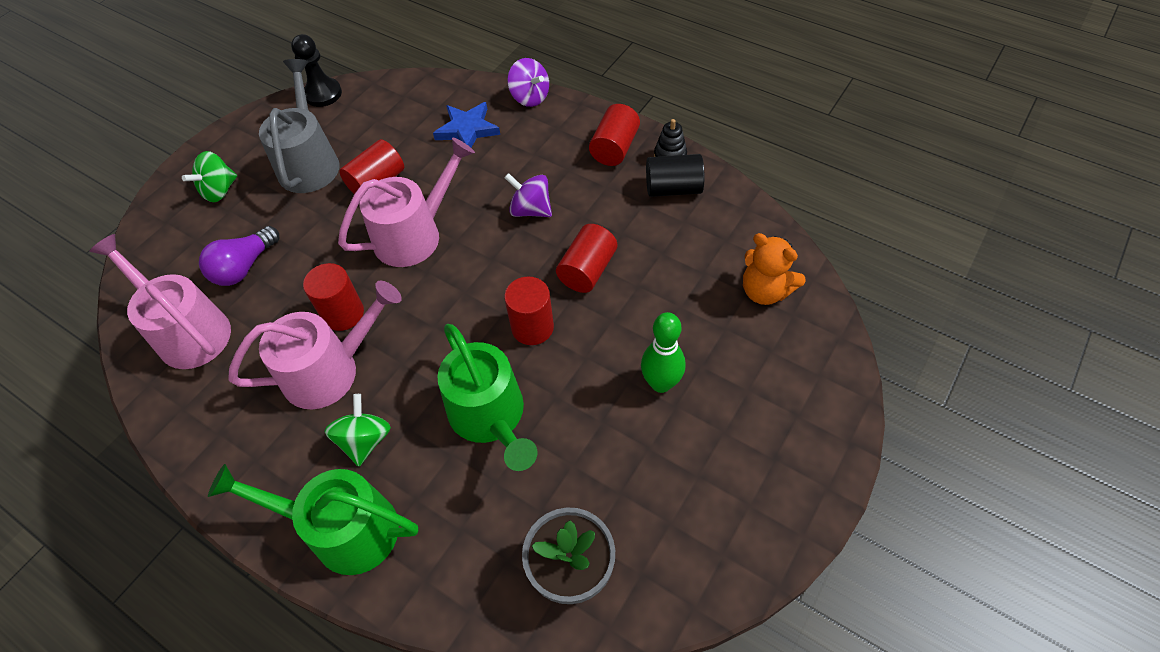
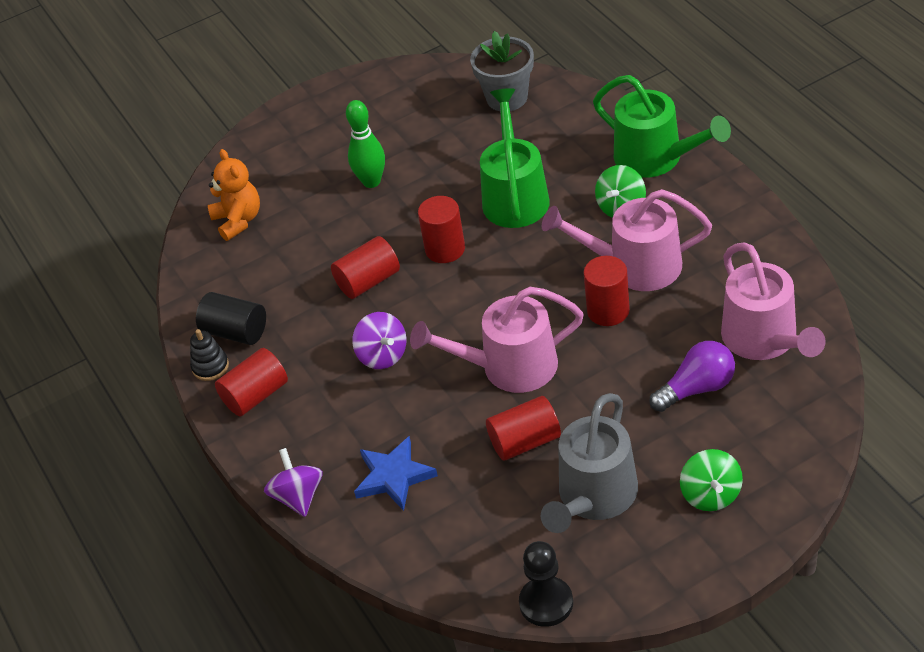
camera: 150 degrees left, 10 degrees down
(219, 190) = (711, 495): green spinning top -> green spinning top turned 105 degrees clockwise

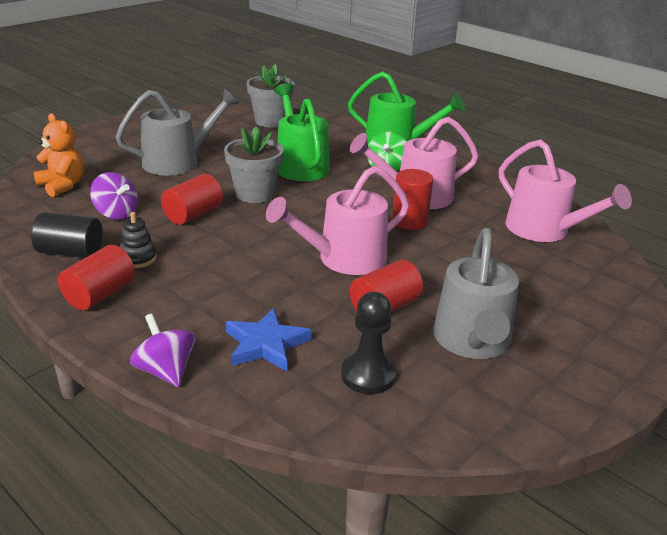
camera: 25 degrees left, 15 degrees down
(210, 366) = (47, 277): black stacking toy -> black stacking toy (138, 258)
(371, 181) = (178, 162): green bowling pin -> grey watering can
(382, 355) = (222, 259): purple spinning top -> purple spinning top (116, 213)
(445, 249) = (255, 194): red cylinder -> grey flower pot
(546, 603) = (477, 435): black pawn -> black pawn (368, 375)
(697, 388) = (513, 261): purple light bulb -> none
(711, 495) = (576, 330): green spinning top -> none

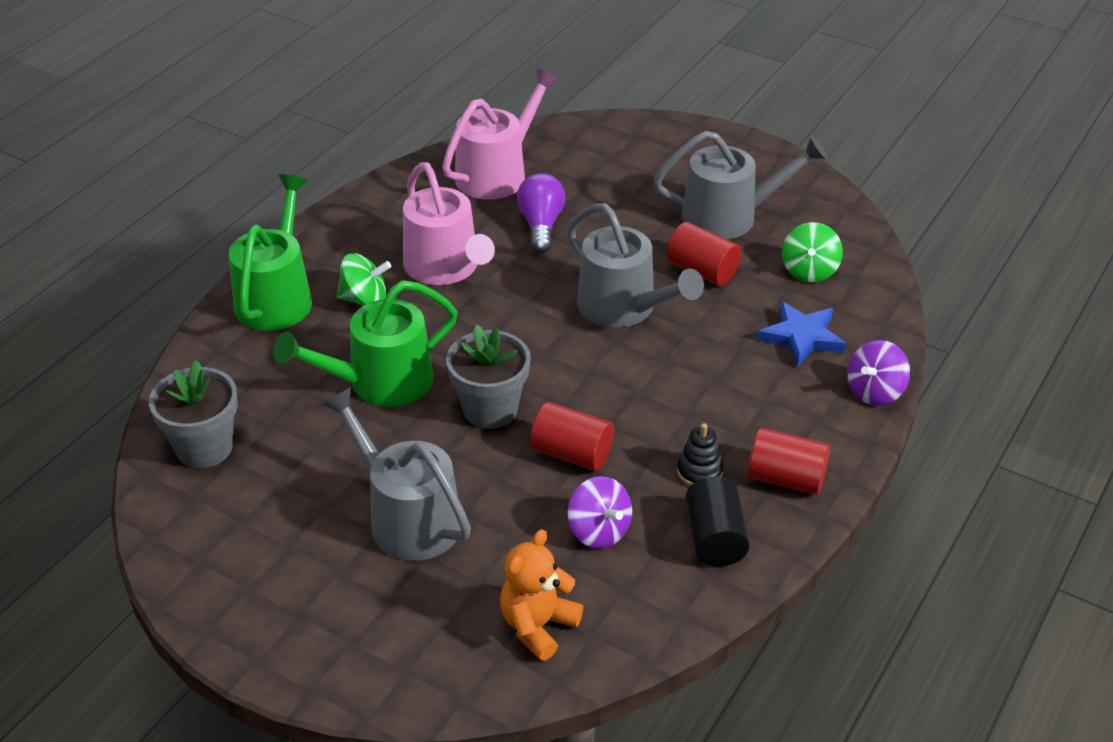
camera: 100 degrees left, 10 degrees up
(116, 213) = (599, 531): purple spinning top -> purple spinning top turned 120 degrees clockwise
(344, 259) = (623, 308): pink watering can -> grey watering can
(368, 375) = (809, 271): black pawn -> green spinning top
(409, 221) = (514, 268): red cylinder -> none
(466, 239) = (541, 225): none -> purple light bulb

